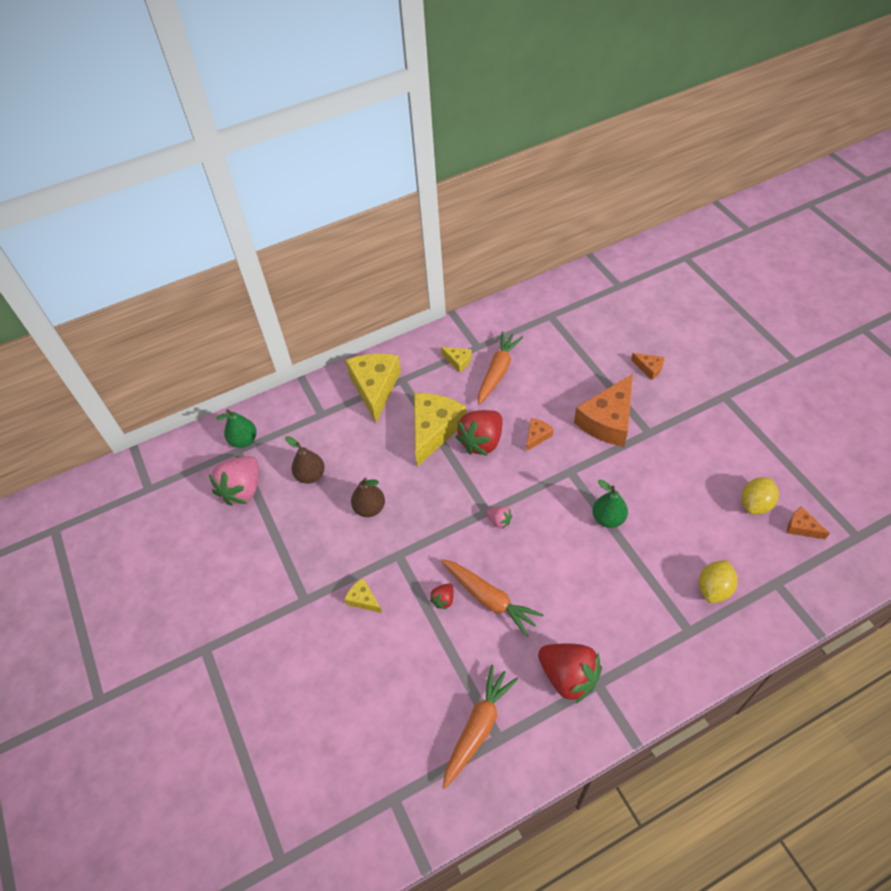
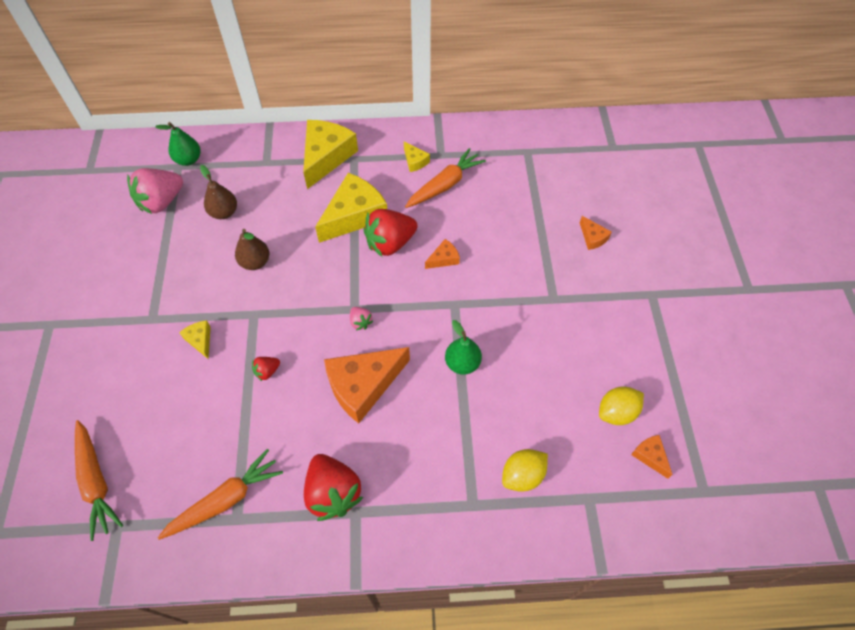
camera: 20 degrees right, 5 degrees up
(489, 599) = (307, 389): orange carrot -> orange carrot (96, 482)
(608, 420) = (520, 271): orange cheese -> orange cheese (363, 386)

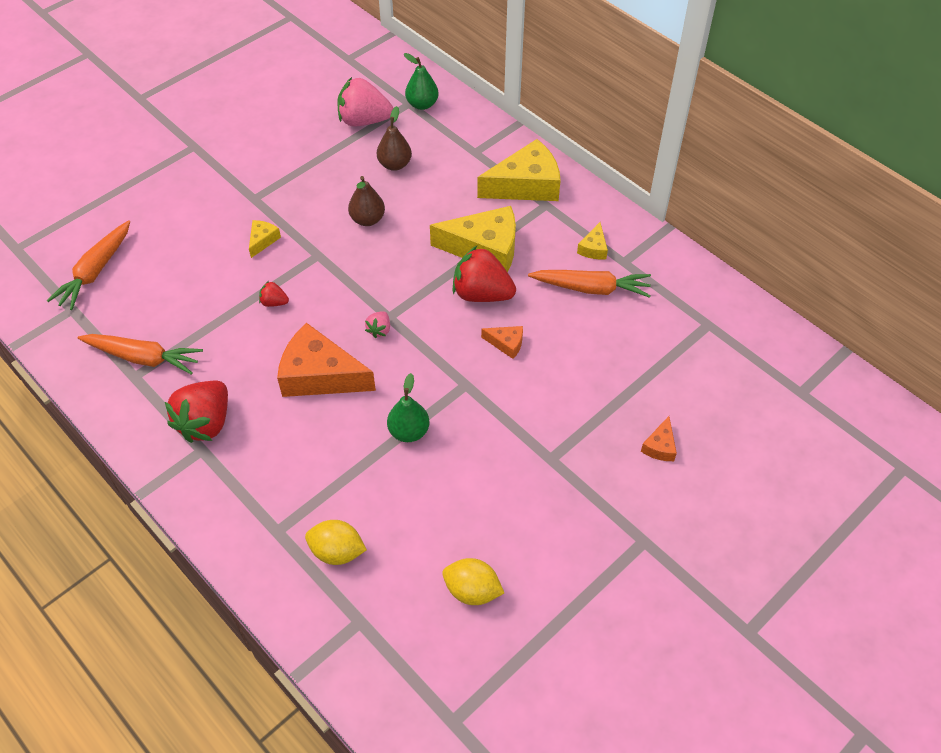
camera: 50 degrees right, 5 degrees down
(650, 456) = (450, 649): orange cheese -> none

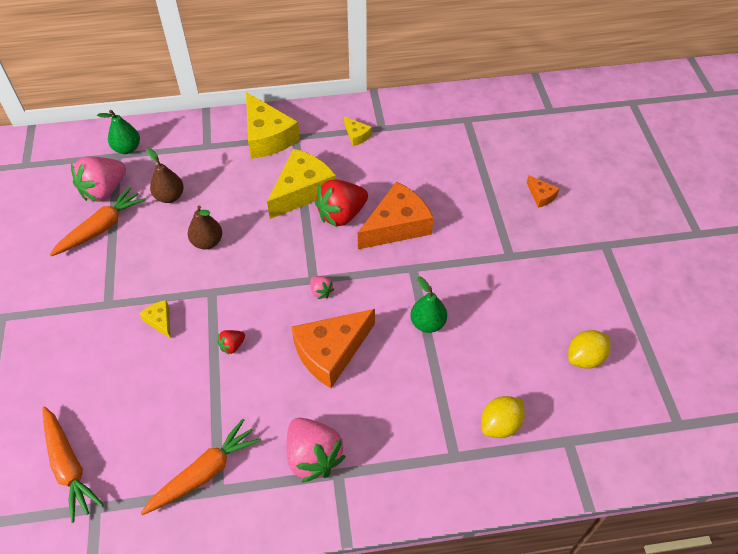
camera: 55 degrees left, 0 degrees up
(206, 423) = (313, 457): red strawberry -> pink strawberry
(506, 344) = (397, 226): orange cheese -> orange cheese, size x2.18
(526, 185) = (267, 137): yellow cheese -> yellow cheese turned 135 degrees clockwise
(591, 288) = (389, 156): orange carrot -> orange carrot (101, 228)

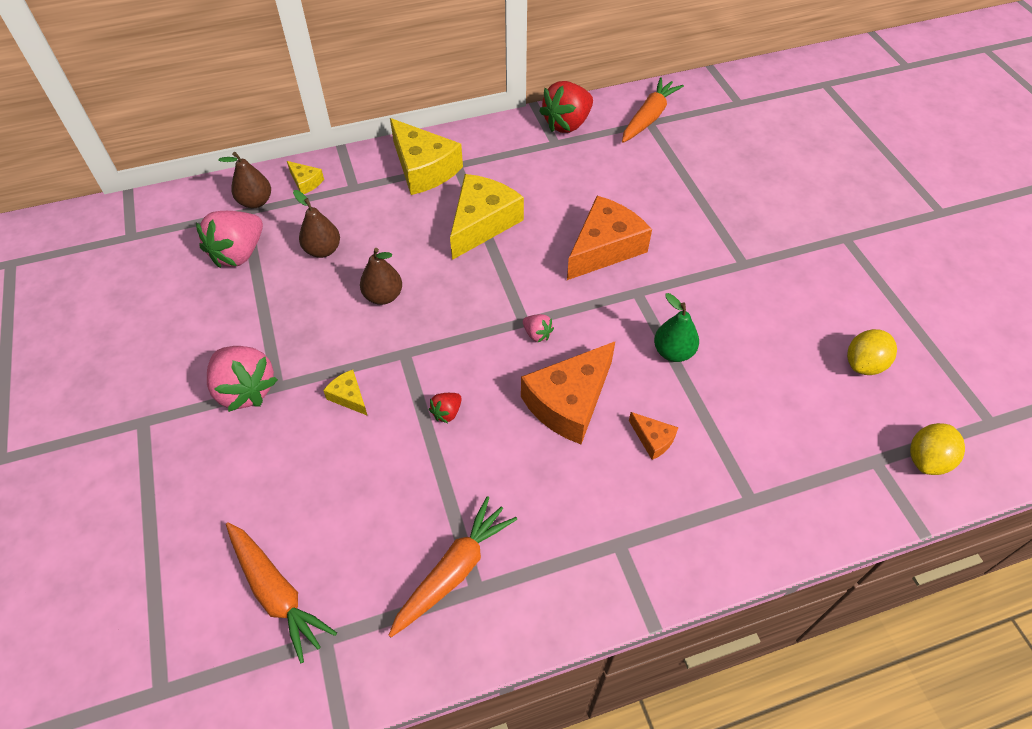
camera: 10 degrees left, 0 degrees up
(101, 228) = (246, 297): orange carrot -> orange carrot (649, 117)
(127, 148) = (255, 202): green pear -> brown pear
(313, 457) = (583, 529): pink strawberry -> pink strawberry (245, 390)
(341, 215) = (536, 244): red strawberry -> red strawberry (567, 124)
(357, 135) = (528, 155): yellow cheese -> yellow cheese (306, 182)
(500, 424) = (792, 455): yellow lemon -> yellow lemon (927, 460)
(541, 196) = (758, 194): orange cheese -> orange cheese (653, 439)

